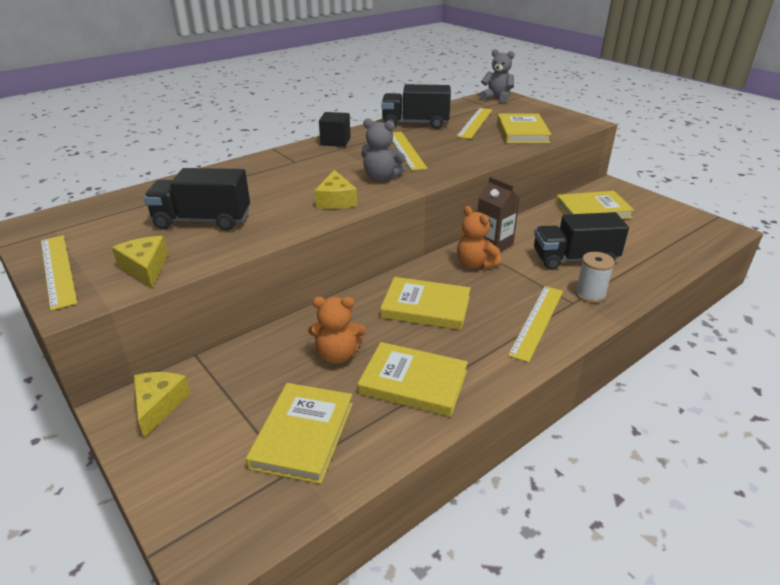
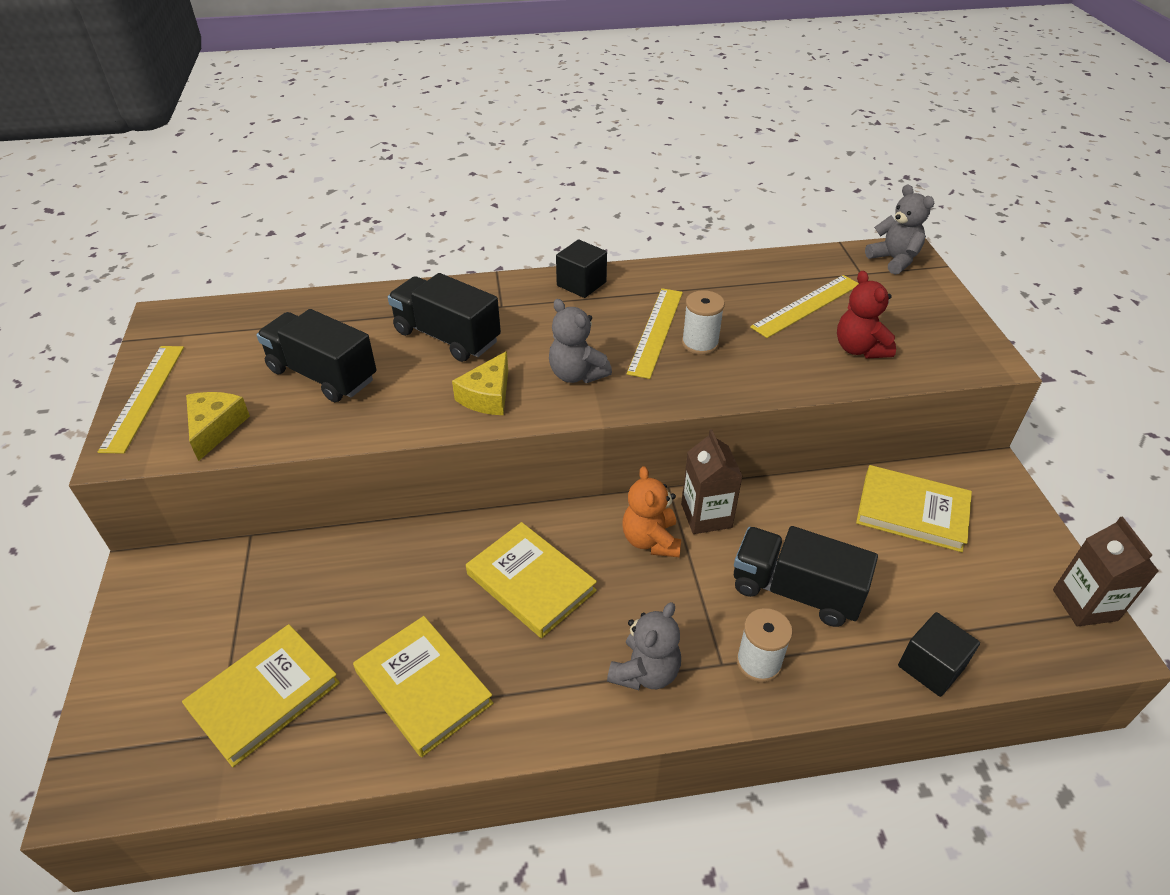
camera: 30 degrees right, 10 degrees up
(159, 405) = (174, 587): yellow cheese -> none
(337, 355) = (379, 606): orange teddy bear -> none
(415, 124) = (718, 281): black truck -> black truck (447, 337)
(437, 149) = (700, 343): none -> white spool
(522, 132) = (859, 349): yellow book -> red teddy bear
(537, 321) = (645, 672): yellow ruler -> grey teddy bear
(669, 265) = (931, 667): none -> black cube
(703, 220) = (1084, 605): none -> brown carton

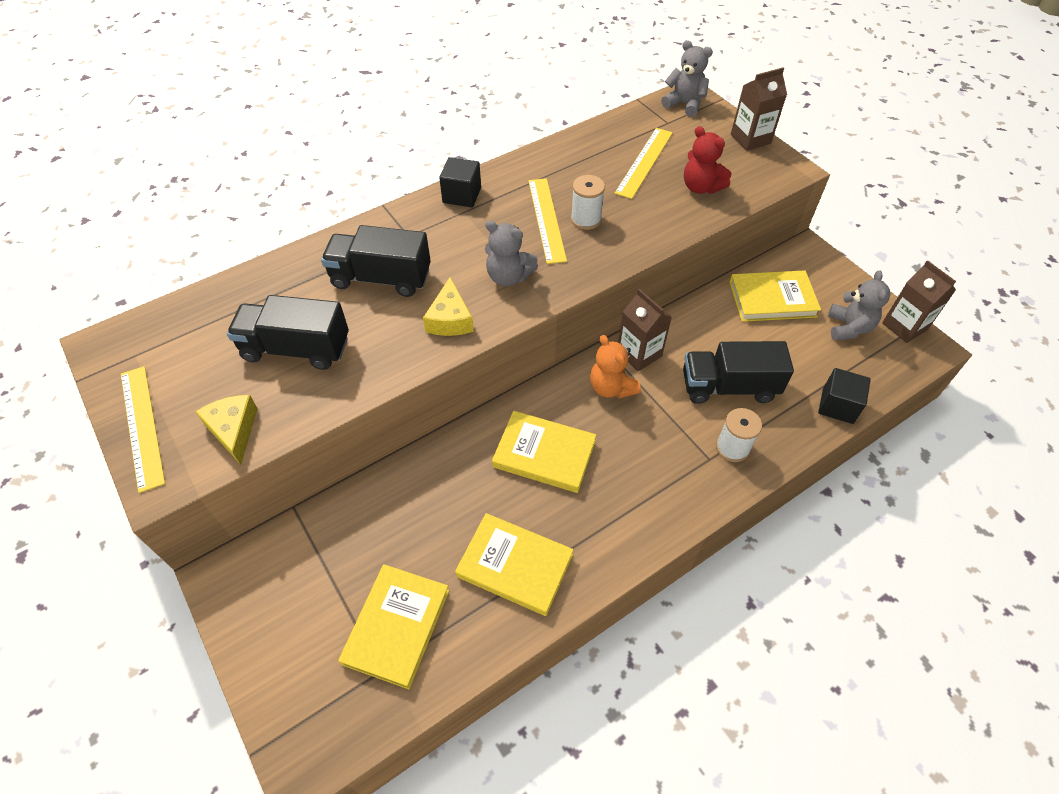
camera: 25 degrees left, 10 degrees up
(645, 672) = (663, 486): grey teddy bear -> grey teddy bear (848, 328)
(956, 315) = (750, 139): none -> brown carton

